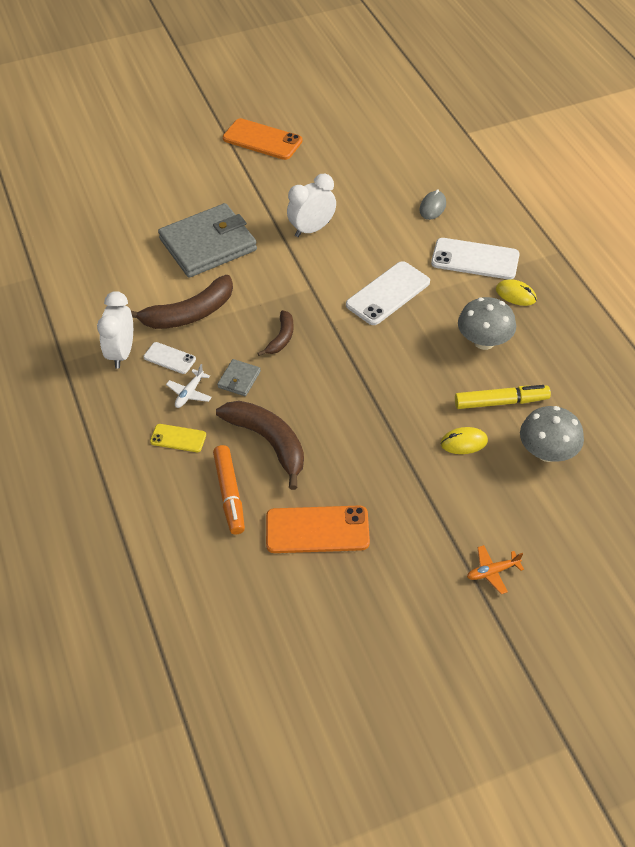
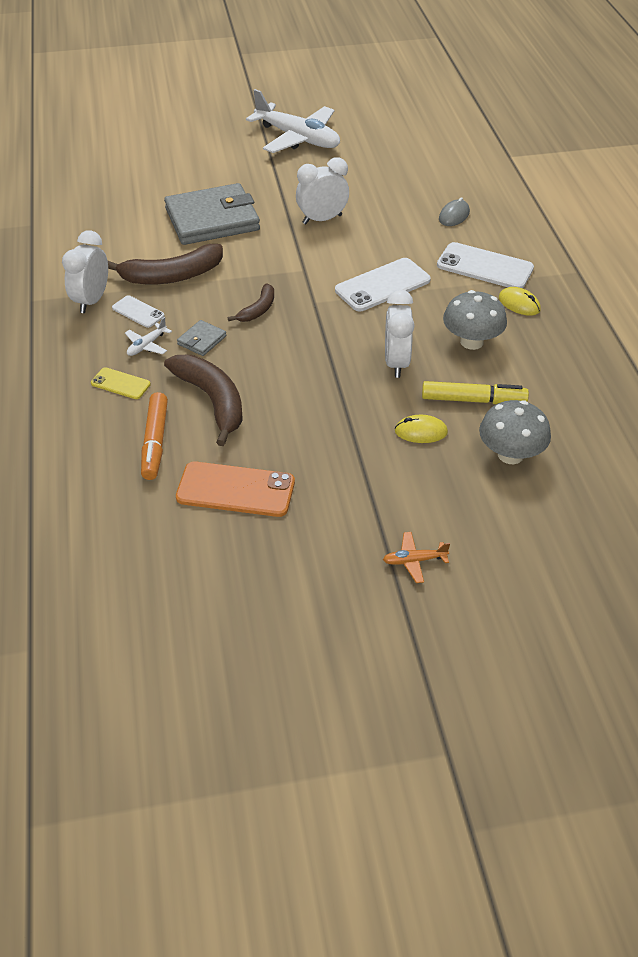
camera: 10 degrees right, 5 degrees down
(262, 140) = (298, 138): orange phone -> white plane
(423, 374) = (396, 363): none -> white clock

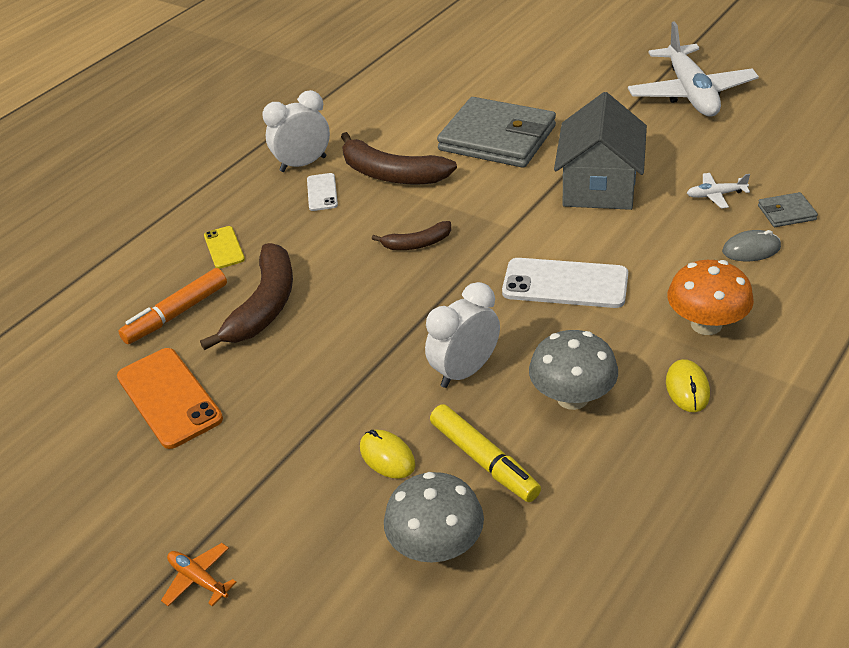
camera: 50 degrees right, 5 degrees down
(147, 345) = (287, 226): white plane -> white plane (715, 195)
(202, 340) = (333, 246): grey wallet -> grey wallet (786, 212)
(322, 219) = (599, 186): white clock -> grey house
(484, 267) = (706, 324): white phone -> orange mushroom

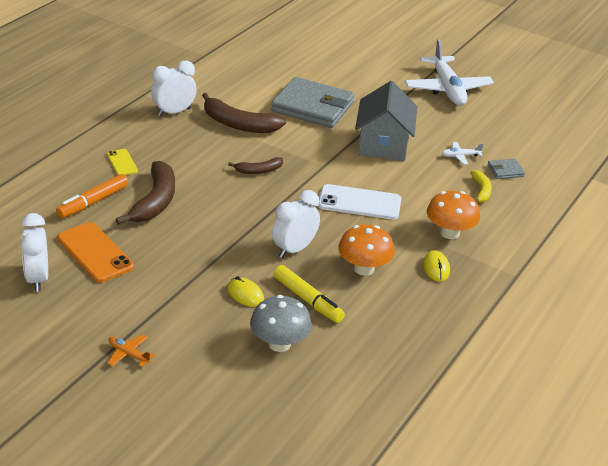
camera: 10 degrees left, 5 degrees down
(80, 449) = (38, 279): none -> white clock
(322, 192) = (189, 132): white phone -> none
(572, 397) = (364, 268): grey mushroom -> orange mushroom
(751, 249) = (481, 191): grey mouse -> yellow banana

